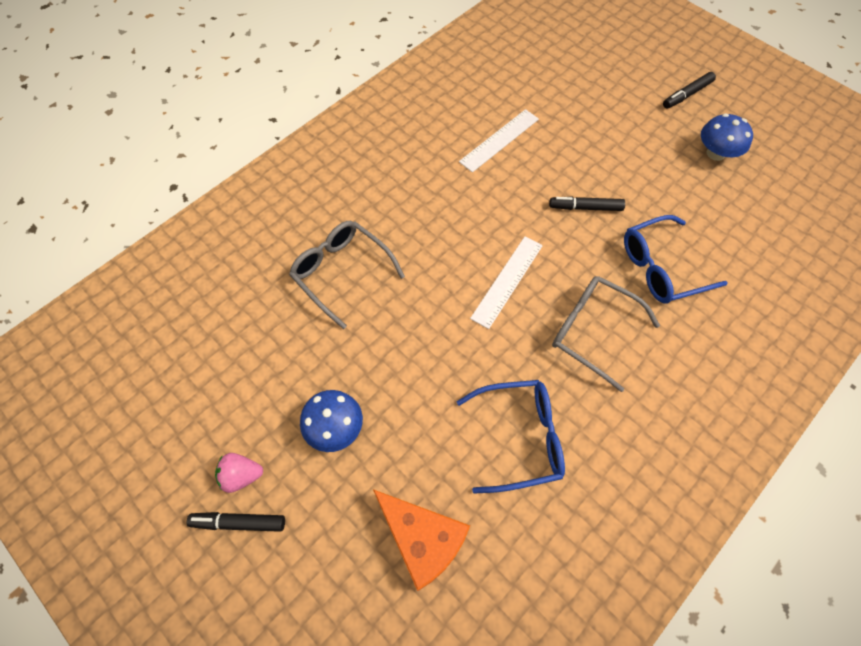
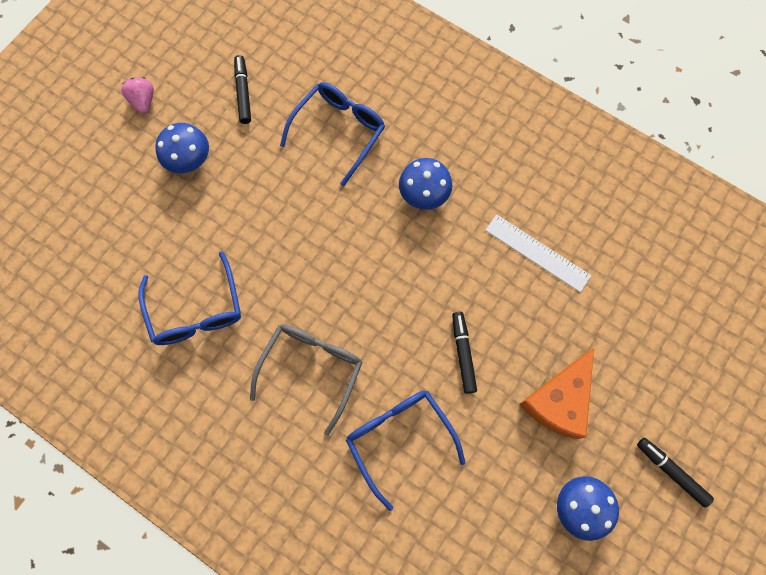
camera: 80 degrees right, 10 degrees up
(239, 522) = (108, 109): black marker -> black marker (243, 92)
(341, 272) = (339, 131): grey glasses -> blue glasses
(422, 539) = (104, 243): orange cheese -> orange cheese (559, 400)
(427, 212) = (424, 194): none -> blue mushroom
(507, 281) = (355, 281): white ruler -> none

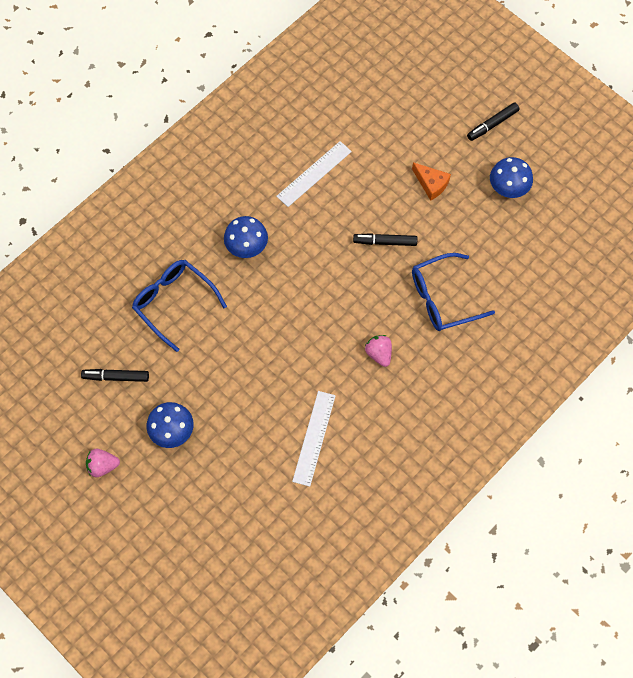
camera: 80 degrees left, 5 degrees down
(196, 310) = (314, 438): blue glasses -> white ruler
(311, 369) = (379, 353): grey glasses -> pink strawberry
(559, 400) = (431, 184): orange cheese -> orange cheese, size x0.60

